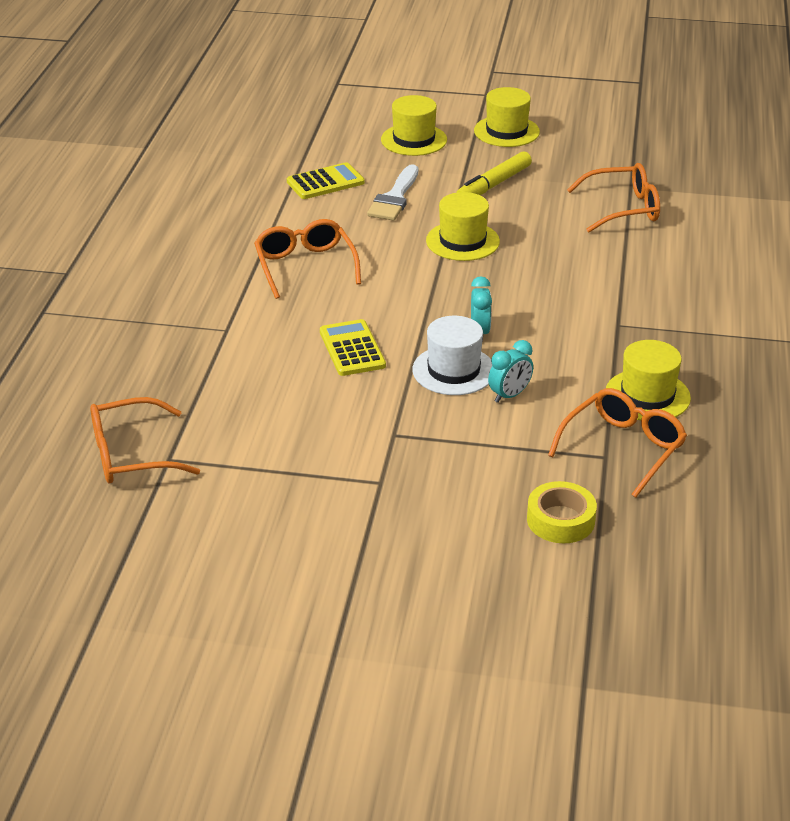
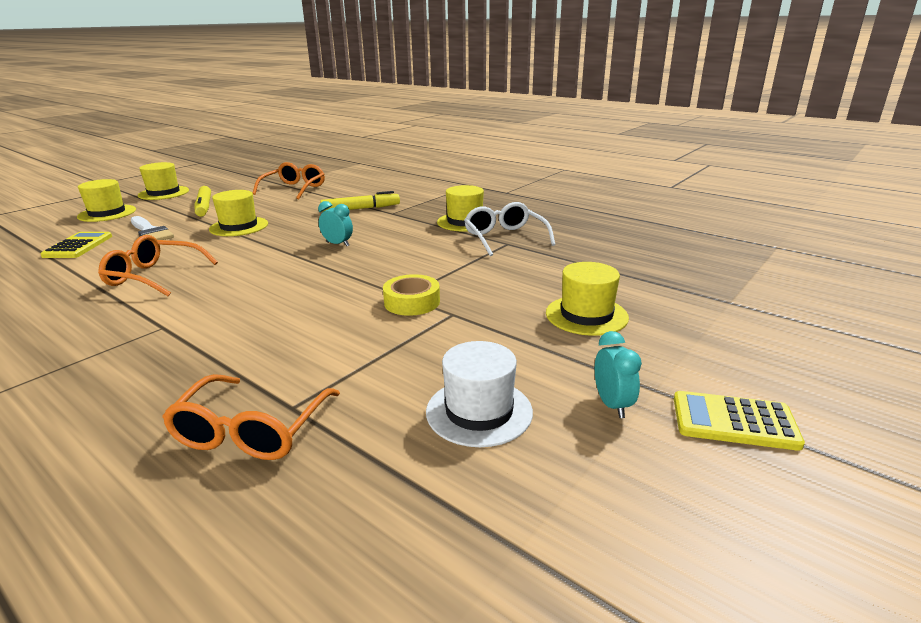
camera: 60 degrees left, 10 degrees down
(352, 349) = (282, 285): yellow calculator -> yellow calculator (734, 421)
(452, 576) = (586, 315): none -> yellow hat
(453, 370) = (363, 260): white hat -> white hat (479, 411)
(509, 395) = (414, 252): turquoise clock -> turquoise clock (612, 405)
(560, 520) = (556, 268): yellow tape -> yellow tape (412, 302)
(607, 294) = (361, 209): none -> yellow marker
(623, 448) = (504, 238): orange glasses -> white glasses

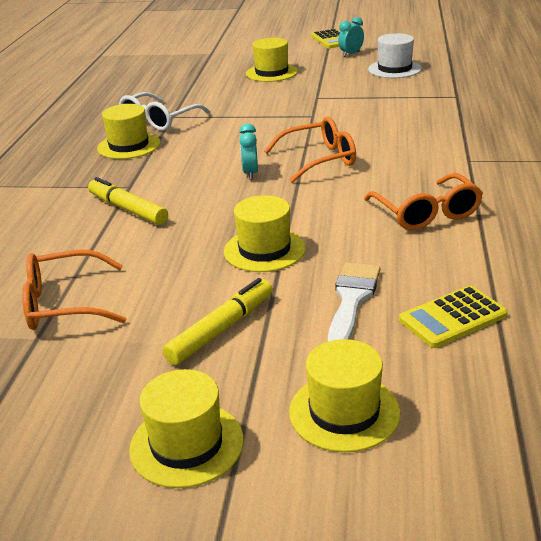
camera: 120 degrees left, 5 degrees up
(251, 431) = (483, 96): orange glasses -> orange glasses (319, 159)
(412, 302) = (318, 111): yellow tape -> none

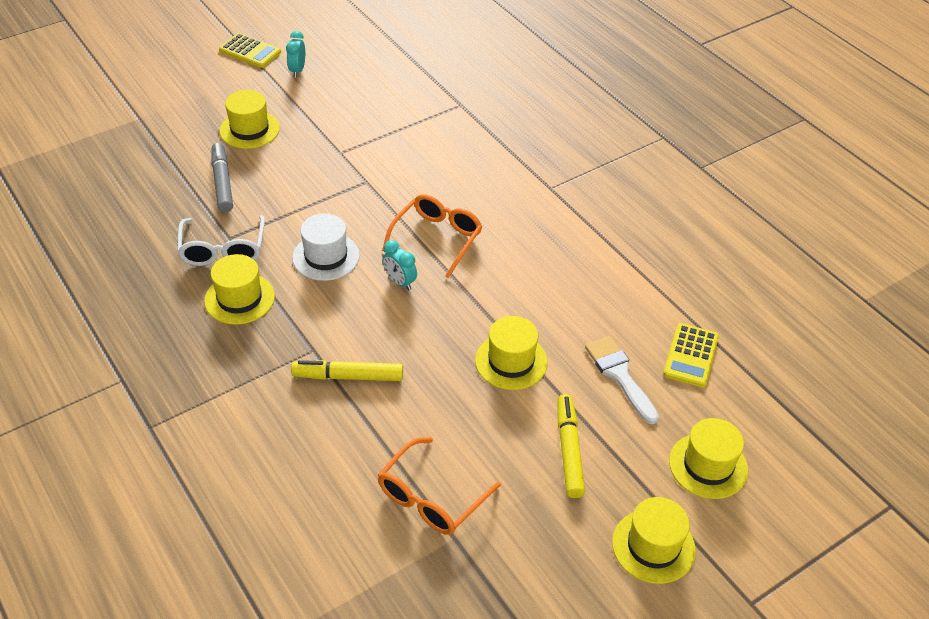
camera: 45 degrees left, 15 degrees up
(212, 91) = (222, 182): none -> grey marker
(394, 69) = (366, 82): white hat -> white hat (326, 256)
(427, 213) = (580, 264): orange glasses -> none

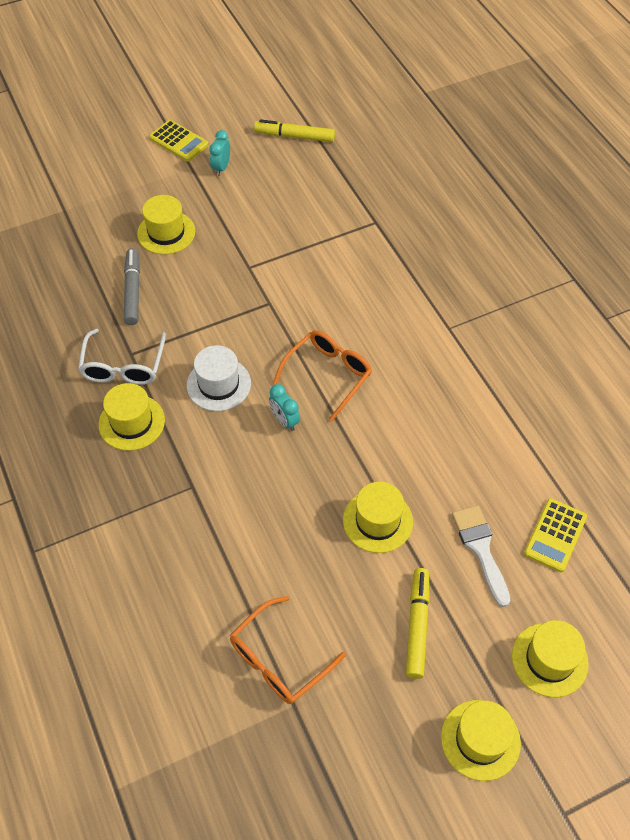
camera: 10 degrees right, 10 degrees up
(348, 376) = (220, 519): yellow marker -> yellow marker (294, 136)

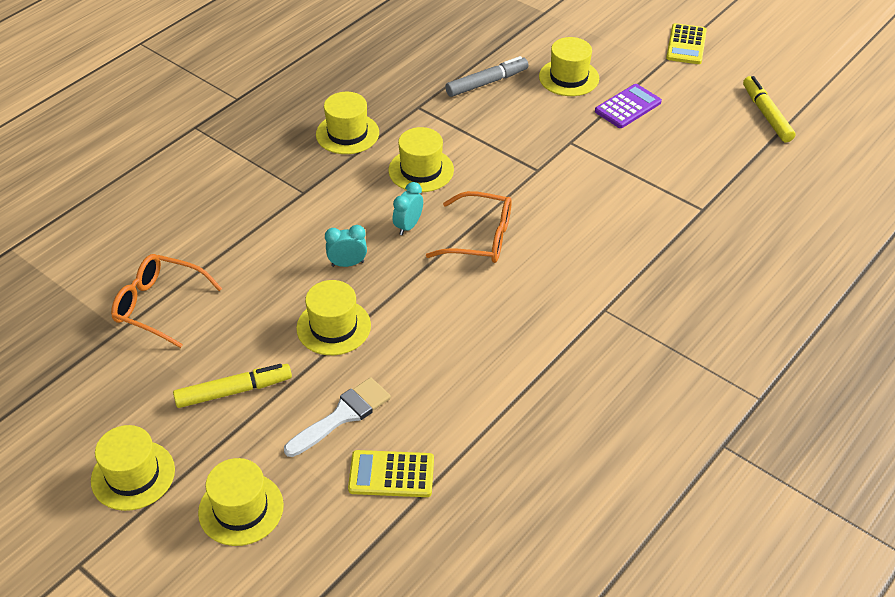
camera: 65 degrees right, 10 degrees down
(123, 366) = (401, 108): white glasses -> none
(218, 384) = (421, 170): white hat -> yellow hat
(221, 168) = (678, 82): turquoise clock -> turquoise clock (347, 264)
(230, 212) = (627, 107): none -> purple calculator

